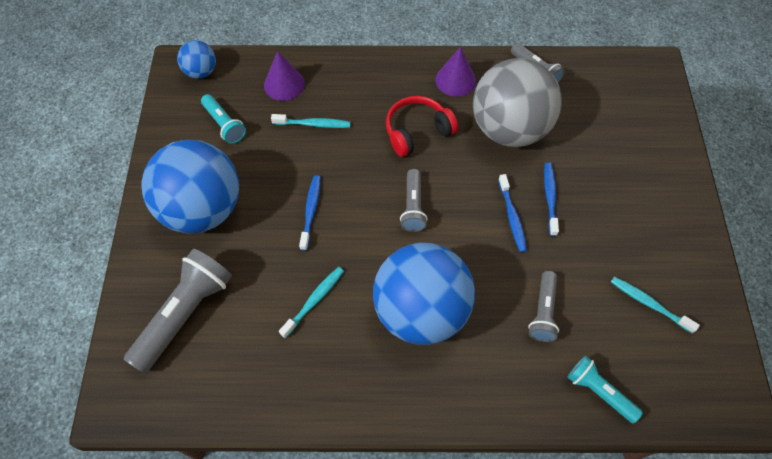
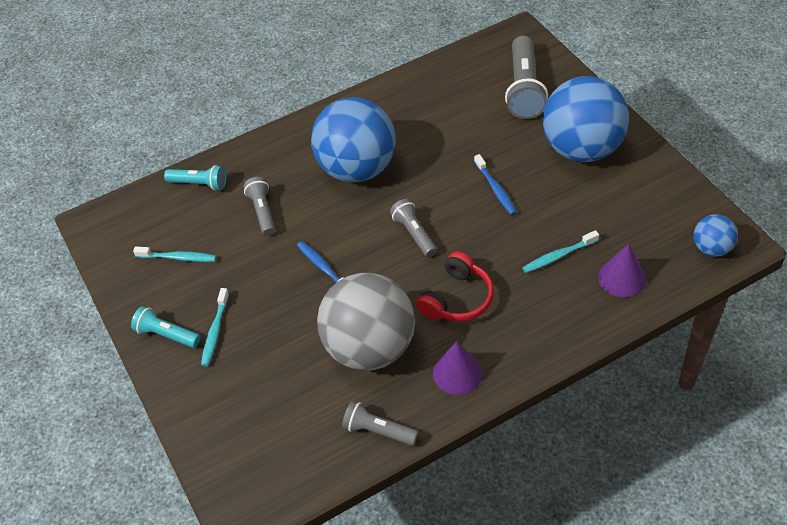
camera: 155 degrees right, 10 degrees down
(224, 124) = (636, 215): turquoise flashlight -> turquoise flashlight (167, 335)
(314, 301) = (441, 137): turquoise toothbrush -> turquoise toothbrush (215, 331)
(550, 198) = (297, 300): blue toothbrush -> none

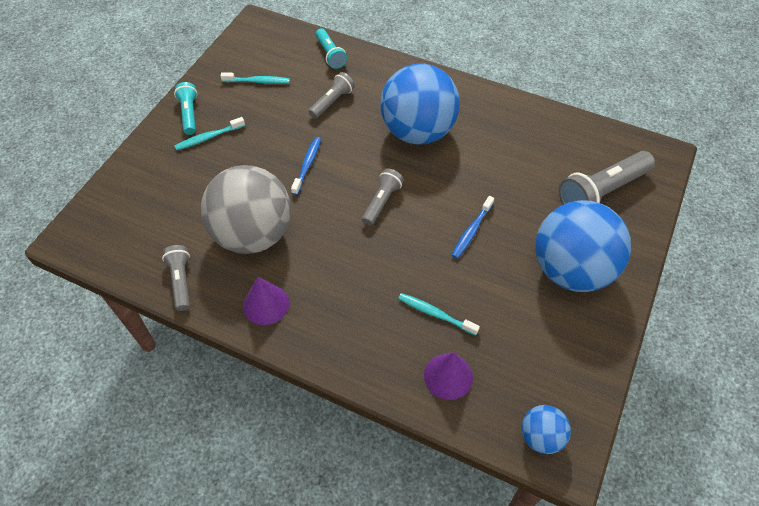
camera: 50 degrees right, 5 degrees up
(178, 258) = (257, 81): turquoise toothbrush -> turquoise toothbrush turned 60 degrees counterclockwise
(457, 299) = (338, 265): red headphones -> none

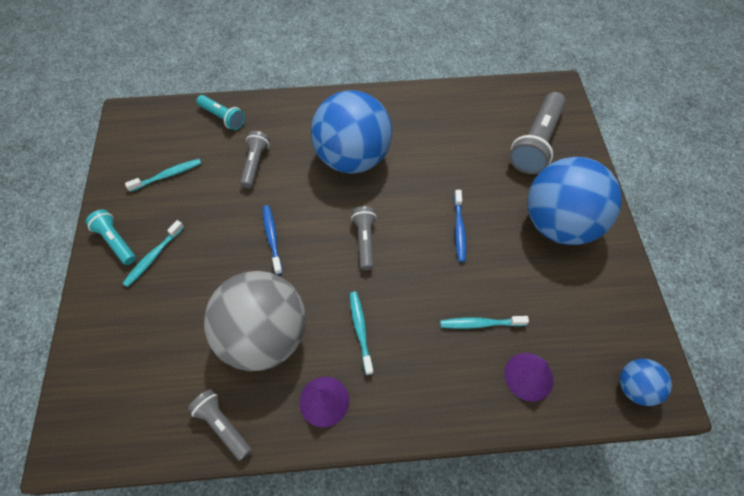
camera: 30 degrees left, 5 degrees up
(330, 268) = (360, 330): none -> turquoise toothbrush

